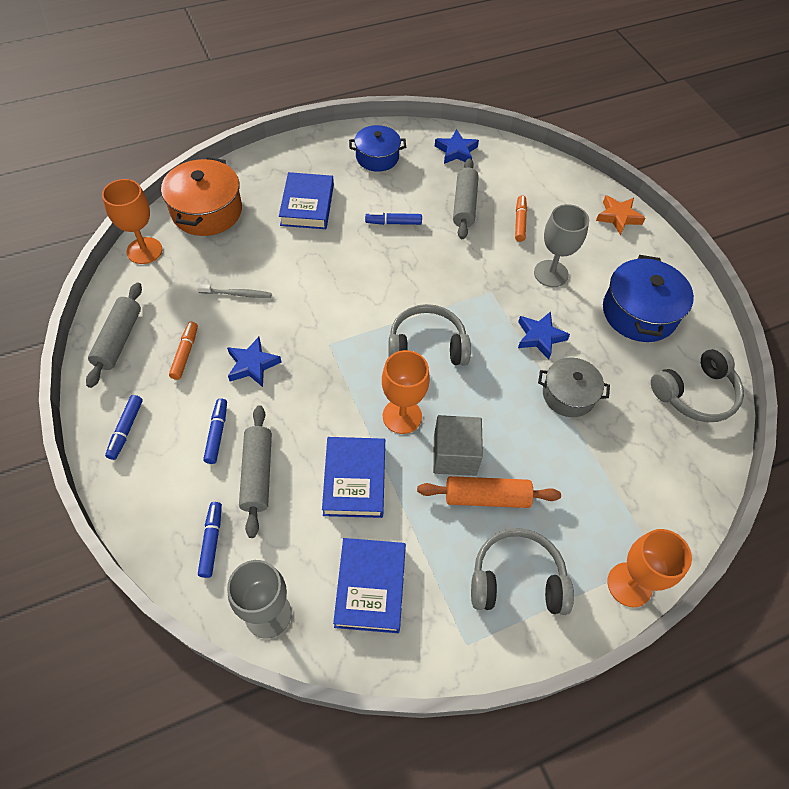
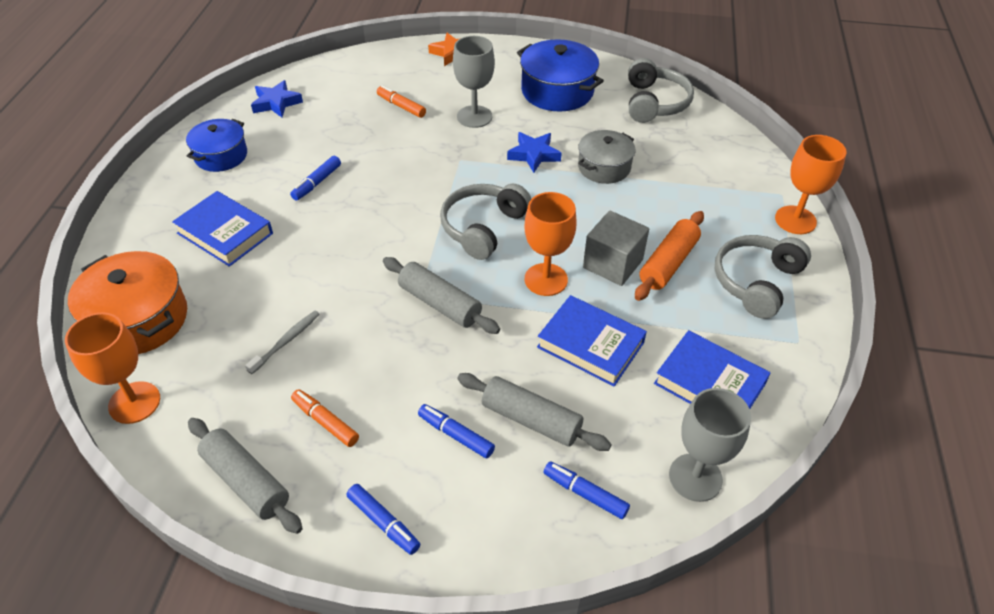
camera: 55 degrees left, 10 degrees down
(252, 365) = (393, 367): blue star -> none
(464, 205) = (346, 128): grey rolling pin -> grey rolling pin (440, 303)

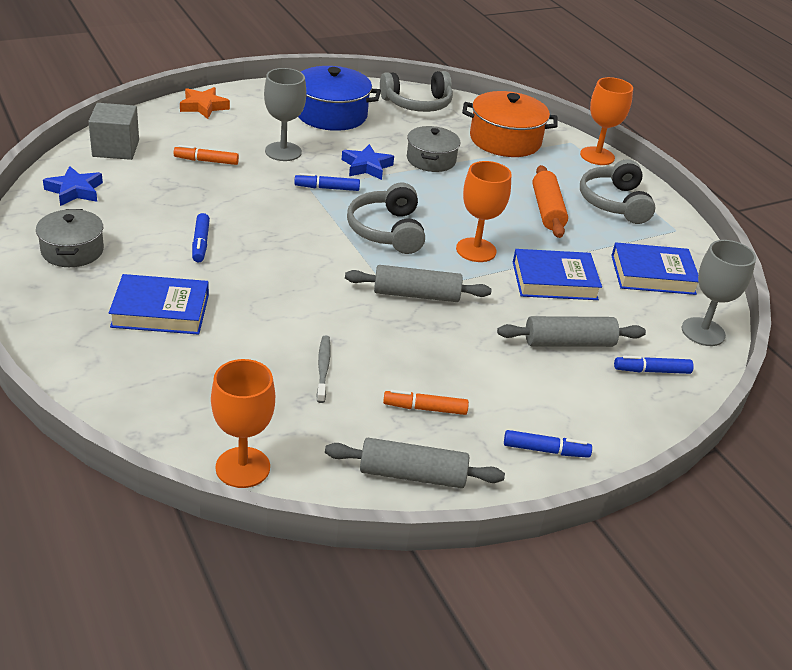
camera: 40 degrees left, 10 degrees down
(139, 319) = (162, 406): orange pot -> orange pot (505, 140)
(221, 156) = (72, 251): blue pot -> grey pot
(456, 435) = (530, 374): blue marker -> blue marker (327, 188)
(612, 264) = (510, 223): grey cube -> grey cube (116, 148)
(654, 103) = (417, 104): grey headphones -> grey headphones turned 105 degrees clockwise

